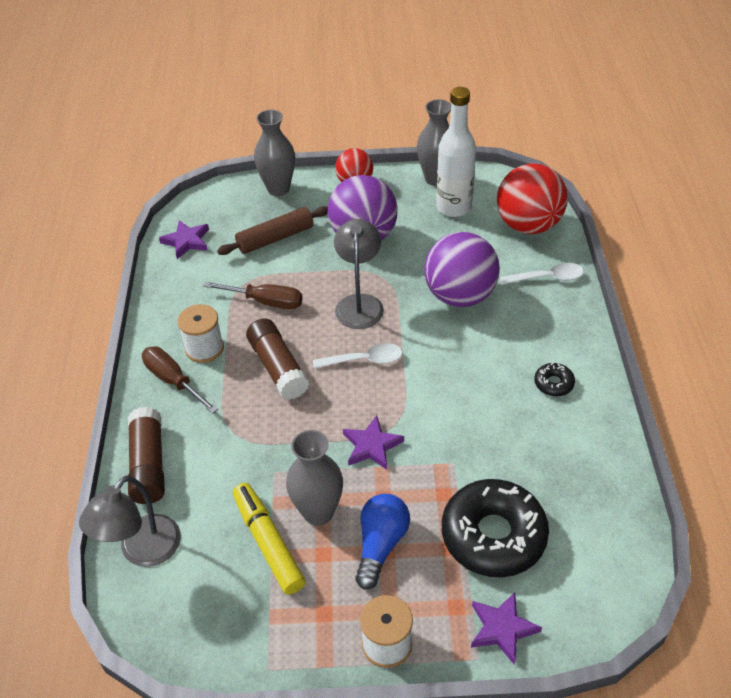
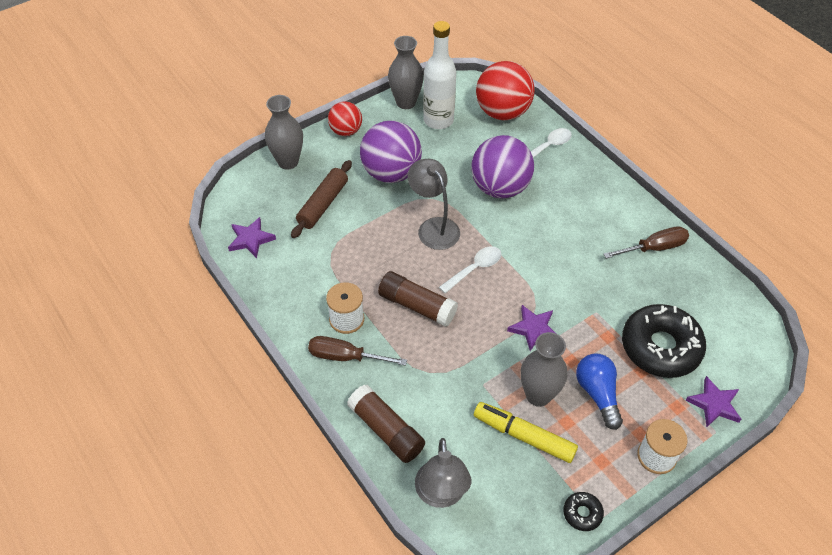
camera: 35 degrees left, 5 degrees up
(265, 302) = (361, 259): brown screwdriver -> brown screwdriver (653, 248)
(553, 383) = (613, 223): black donut -> black donut (582, 513)

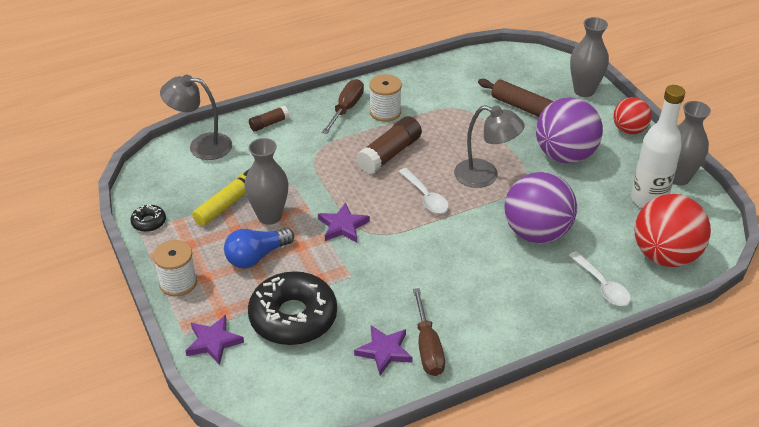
camera: 100 degrees right, 10 degrees down
(251, 239) = (486, 65): purple star -> purple star (384, 351)
(386, 430) = (269, 124): brown glue stick -> brown glue stick, size x0.56
(434, 227) = (485, 176): grey lamp -> grey lamp turned 45 degrees clockwise
(597, 394) = (256, 256): blue light bulb -> blue light bulb turned 150 degrees clockwise

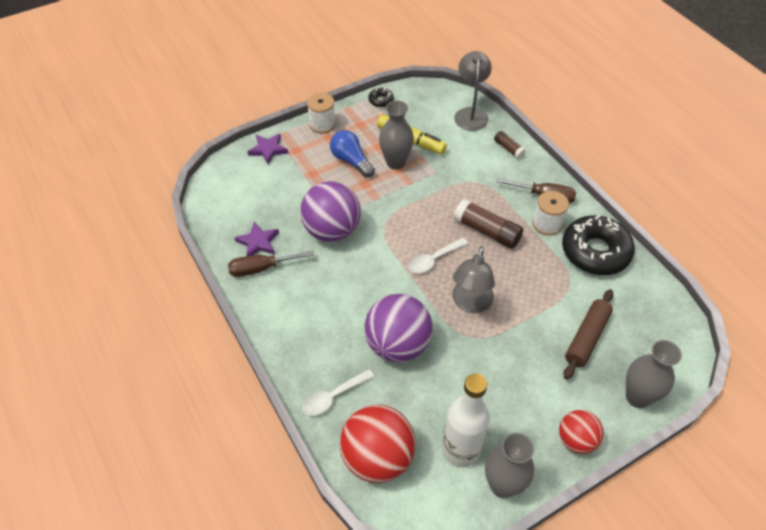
camera: 85 degrees right, 10 degrees up
(293, 317) = (291, 188): black donut -> black donut (595, 252)
(343, 226) = (390, 207): purple star -> none
(565, 155) = (516, 373): purple ball -> purple ball (332, 230)

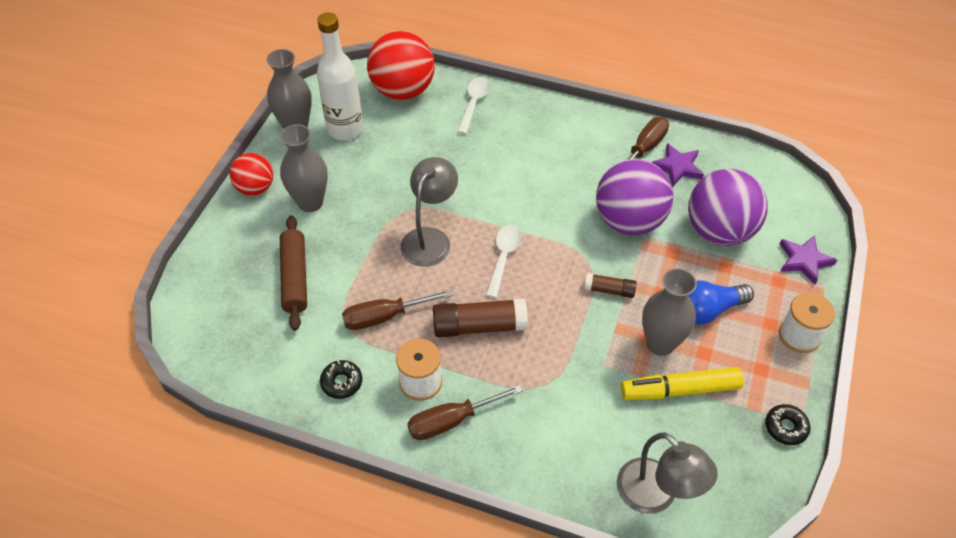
camera: 140 degrees right, 0 degrees up
(351, 161) = (708, 310): blue light bulb -> blue light bulb turned 150 degrees clockwise
(397, 345) = (462, 166): purple ball -> purple ball (719, 231)
(470, 304) = (430, 239): grey lamp -> grey lamp turned 45 degrees clockwise
(508, 149) = (553, 468): brown glue stick -> brown glue stick (609, 290)
(541, 272) = (385, 316): none -> brown screwdriver
(595, 252) = (341, 382): black donut -> black donut, size x0.43
(637, 397) = (217, 253): grey vase -> grey vase (310, 202)

